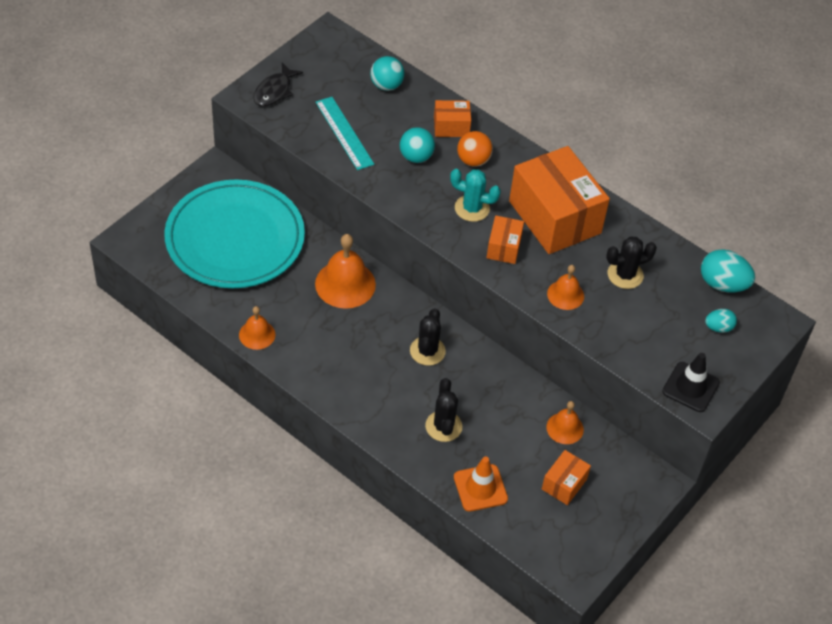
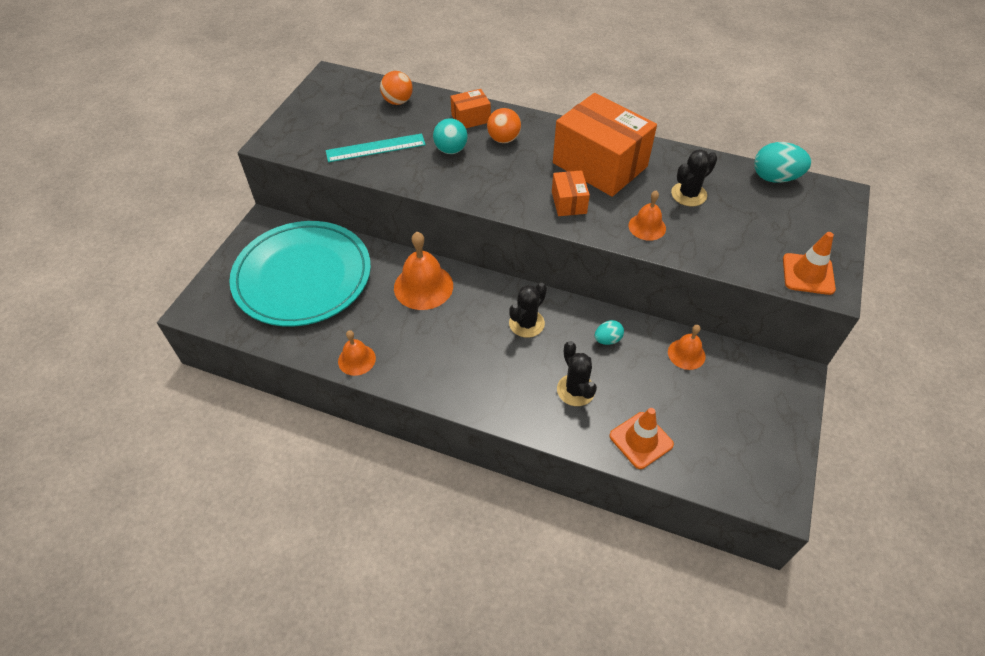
camera: 15 degrees left, 0 degrees up
(274, 91) = (296, 131): black fish -> none
(344, 133) = (376, 148): turquoise ruler -> turquoise ruler turned 60 degrees counterclockwise
(386, 85) = (398, 101): turquoise ball -> orange ball
(427, 351) = (526, 323): black cactus -> black cactus turned 45 degrees clockwise
(472, 208) = (522, 178): turquoise cactus -> none
(564, 484) = (715, 408): orange box -> none
(690, 387) = (808, 274): black traffic cone -> orange traffic cone
(718, 327) = (796, 214): turquoise egg -> turquoise egg (607, 340)

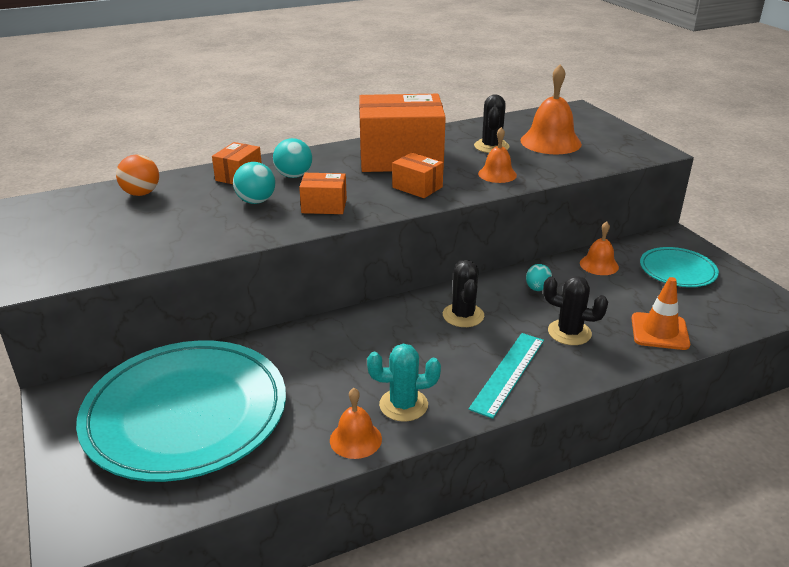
camera: 45 degrees left, 20 degrees down
(376, 148) = (173, 232): turquoise ruler -> turquoise ruler (508, 373)
(407, 359) = (403, 405): none -> turquoise cactus
(423, 286) = (332, 344): orange bell -> orange bell (550, 142)
(485, 181) = (324, 206): none -> orange box
(503, 139) = (294, 176): orange ball -> turquoise ball
(744, 405) = (677, 270): none -> turquoise plate
(775, 178) = (527, 117): turquoise egg -> none
(808, 274) = (632, 151): orange traffic cone -> none

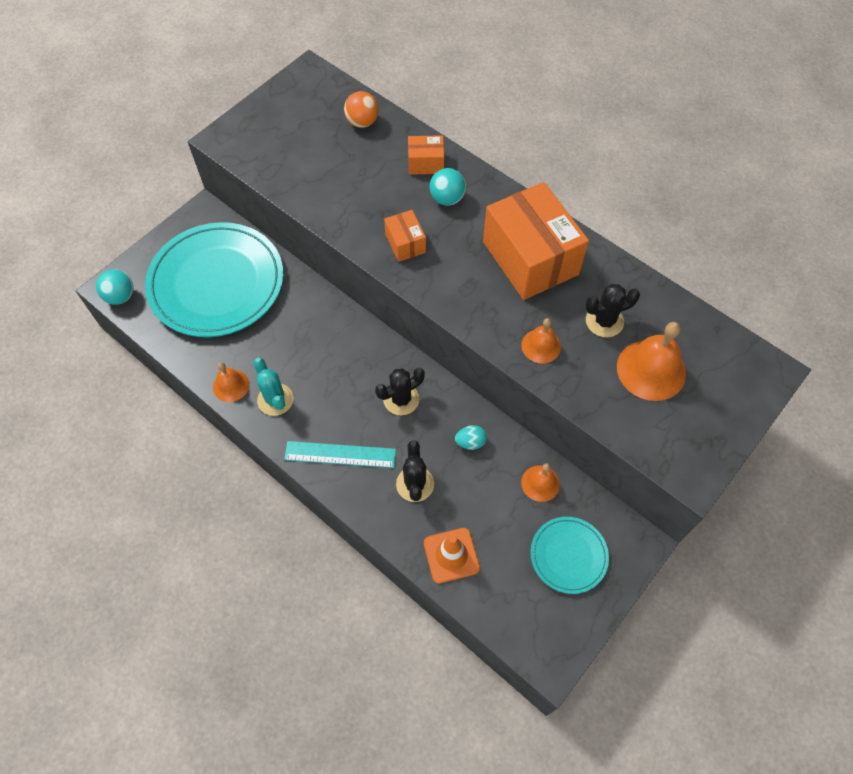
camera: 65 degrees right, 30 degrees up
(256, 201) = (388, 196): turquoise ball -> turquoise ball (120, 296)
(417, 187) = (476, 293): orange box -> none

